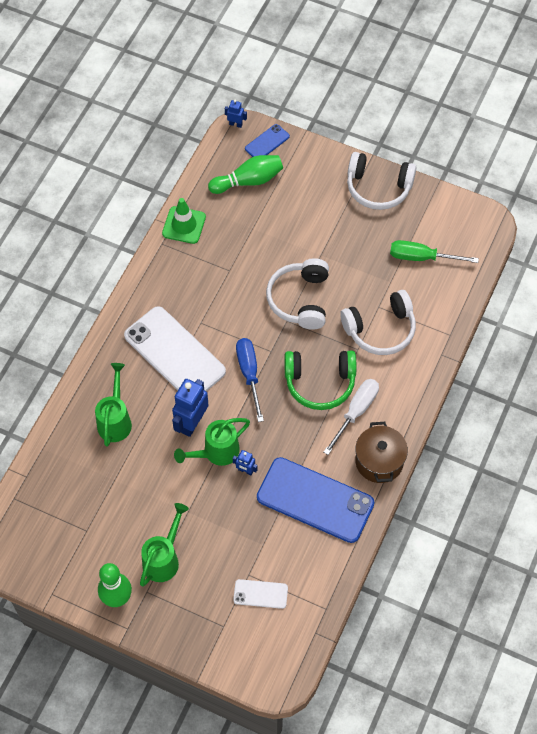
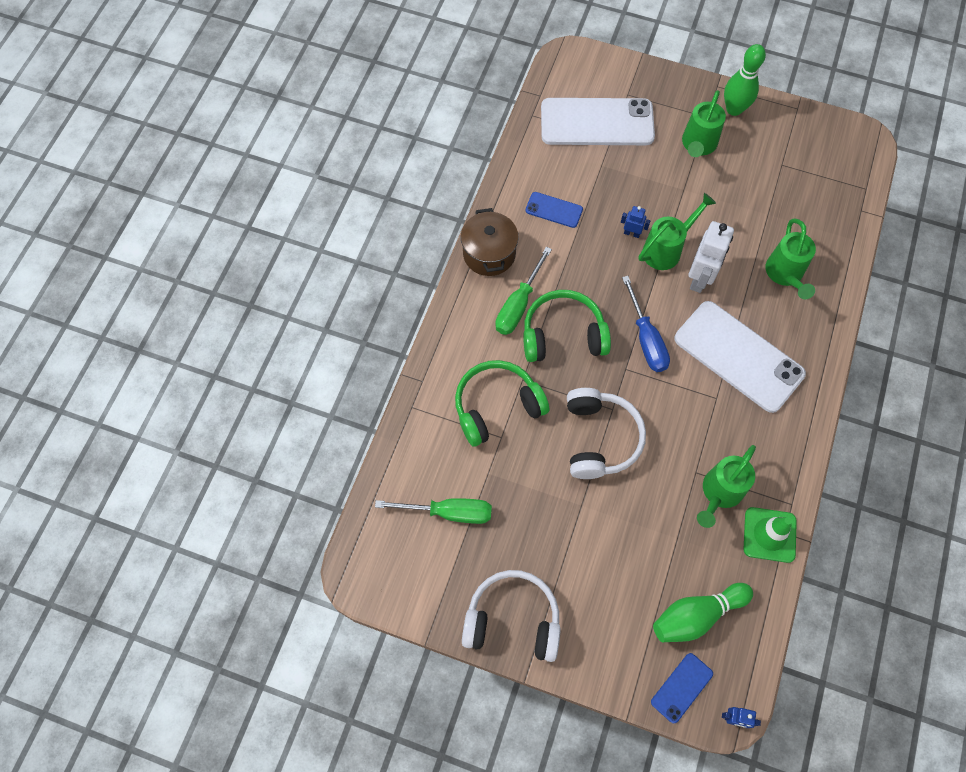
camera: 175 degrees right, 5 degrees up
(192, 423) = (700, 278): blue robot -> white robot
(214, 255) = (719, 493): none -> green watering can
(260, 594) = (597, 122): white phone -> white phone, size x2.16
(315, 500) = (554, 210): blue phone -> blue phone, size x0.46
(356, 412) = (518, 305): white screwdriver -> green screwdriver
(380, 329) = (497, 407): white headphones -> green headphones

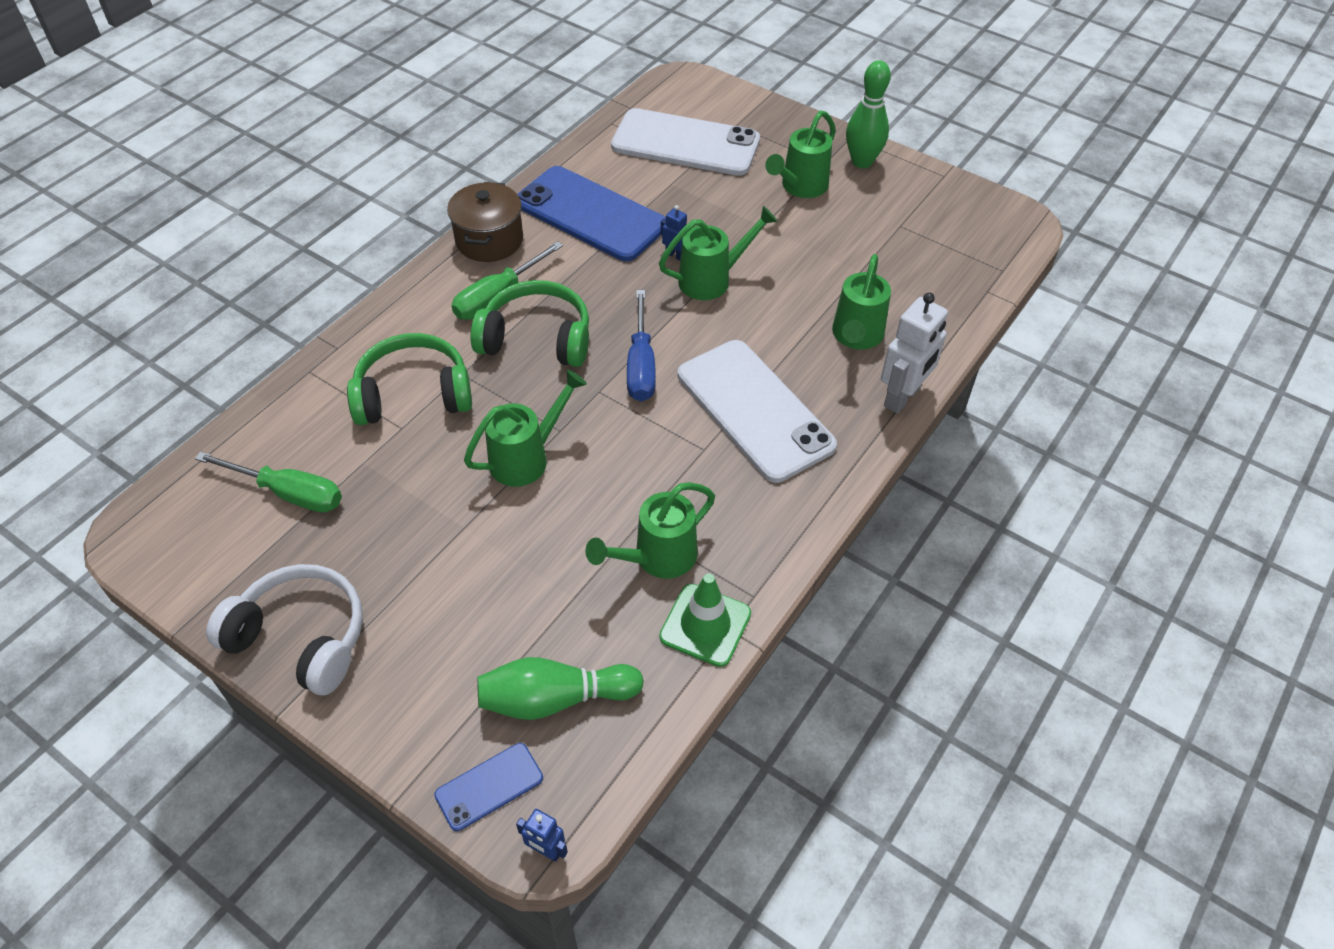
camera: 15 degrees right, 15 degrees down
(554, 210) = (590, 214): blue phone -> blue phone, size x2.16
(599, 438) = (526, 458): white headphones -> green watering can
(700, 278) = (741, 317): white robot -> white robot (902, 397)

